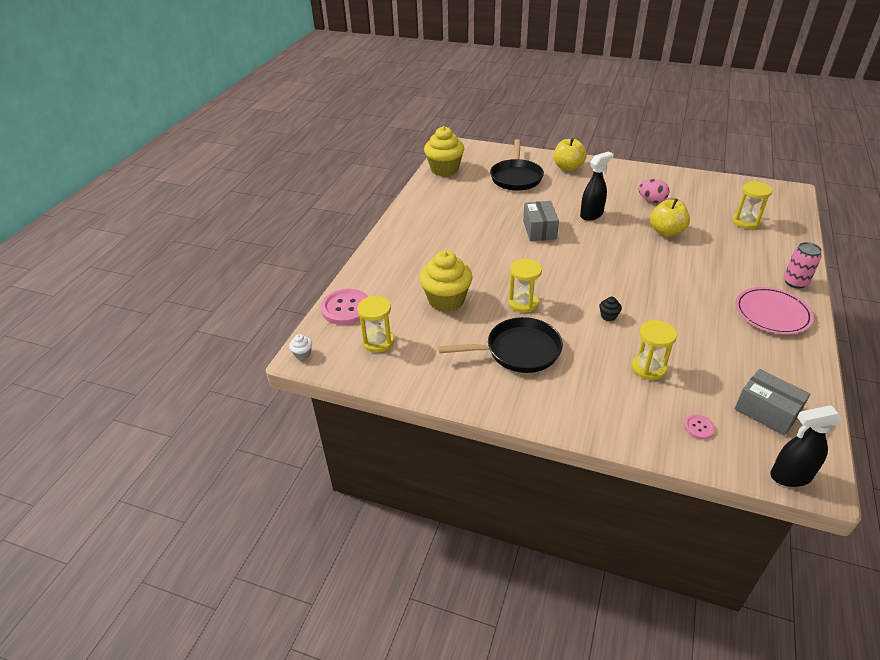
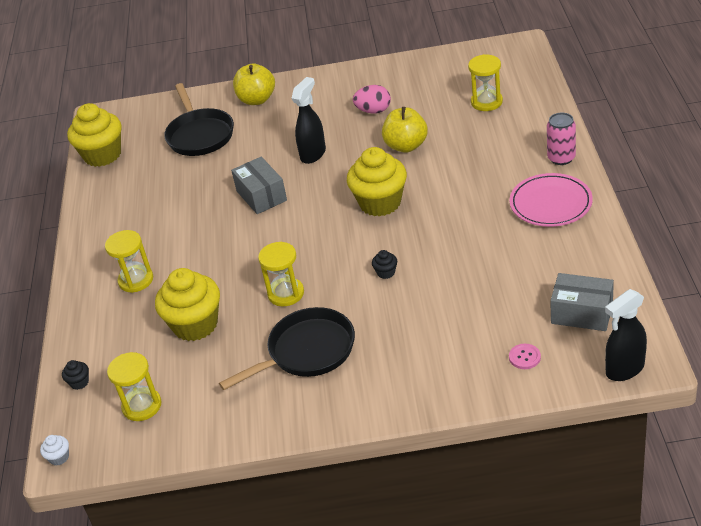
camera: 20 degrees left, 0 degrees up
(346, 308) = (79, 382): pink button -> black cupcake
(627, 265) = (380, 203): none -> yellow cupcake
(649, 368) = (451, 314): yellow hourglass -> yellow hourglass (136, 280)

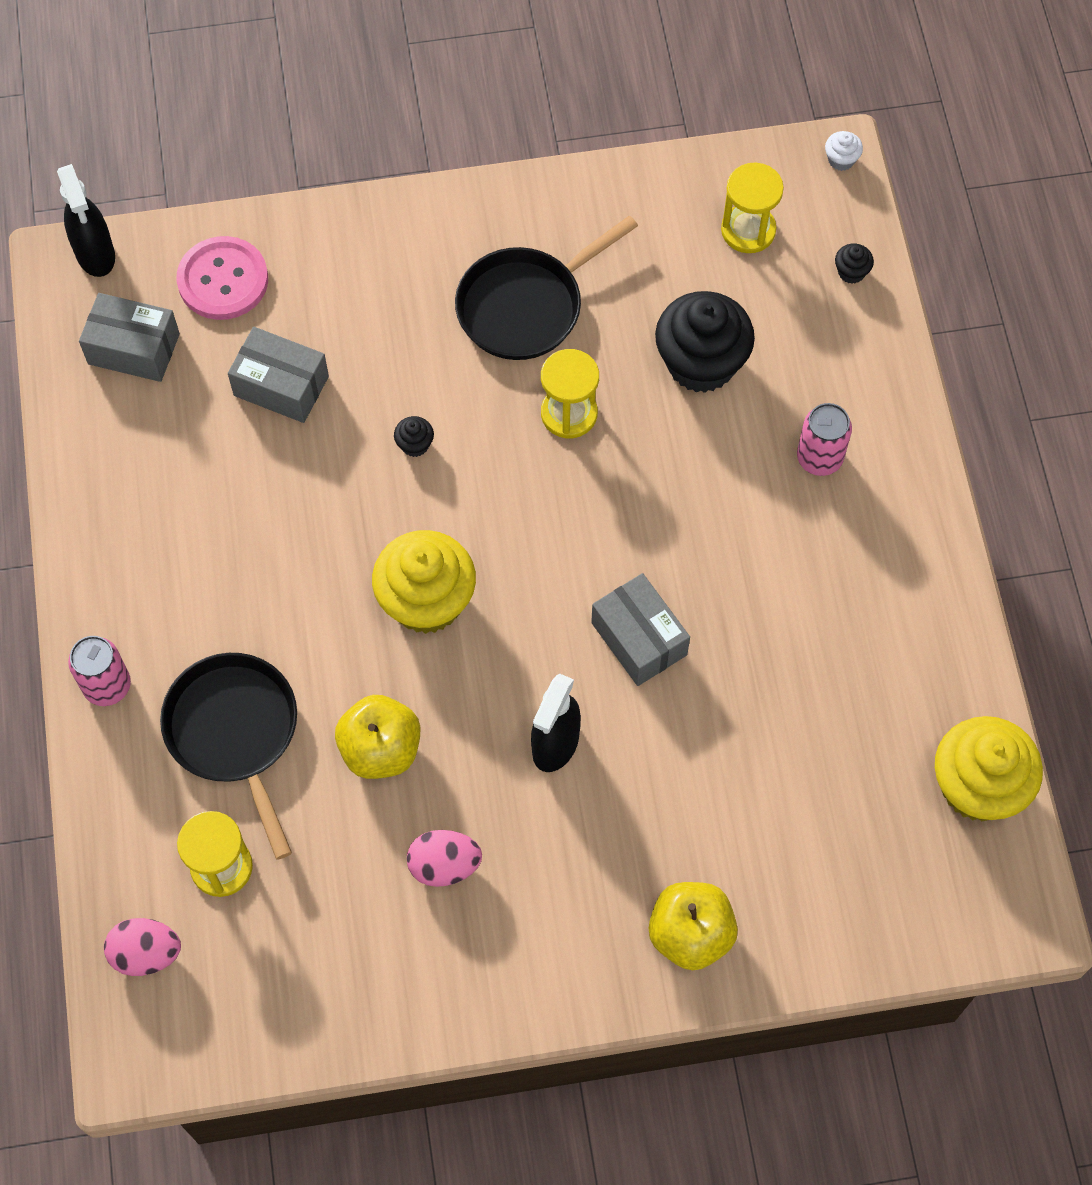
camera: 170 degrees right, 25 degrees up
(136, 280) = (819, 458): yellow hourglass -> pink can
(195, 325) = (701, 363): yellow cupcake -> black cupcake
(200, 135) = (790, 829): black pan -> black pan (235, 733)
(475, 298) = (281, 386): none -> grey box
(520, 74) = (146, 953): none -> pink egg
(524, 357) = (223, 280): pink button -> pink button, size x2.11
(550, 203) = (143, 573): pink plate -> none
(624, 369) = (95, 255): black spray bottle -> black spray bottle turned 105 degrees clockwise

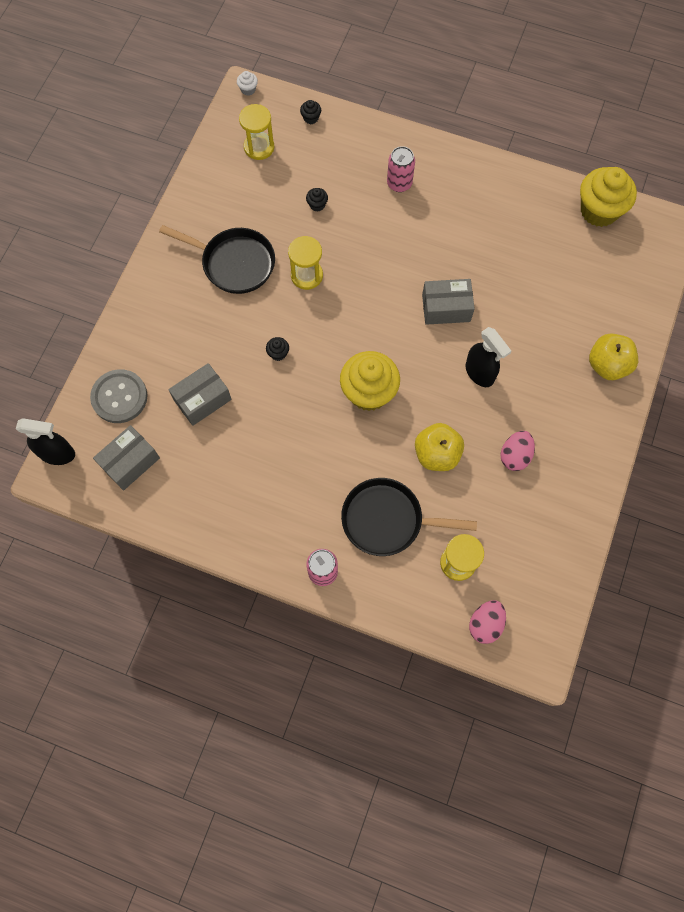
camera: 60 degrees left, 5 degrees up
(223, 280) = (119, 397): pink button -> grey button
(526, 306) = (234, 263): black pan -> black pan turned 60 degrees counterclockwise
(701, 363) = (317, 205): black cupcake -> black cupcake, size x0.40

